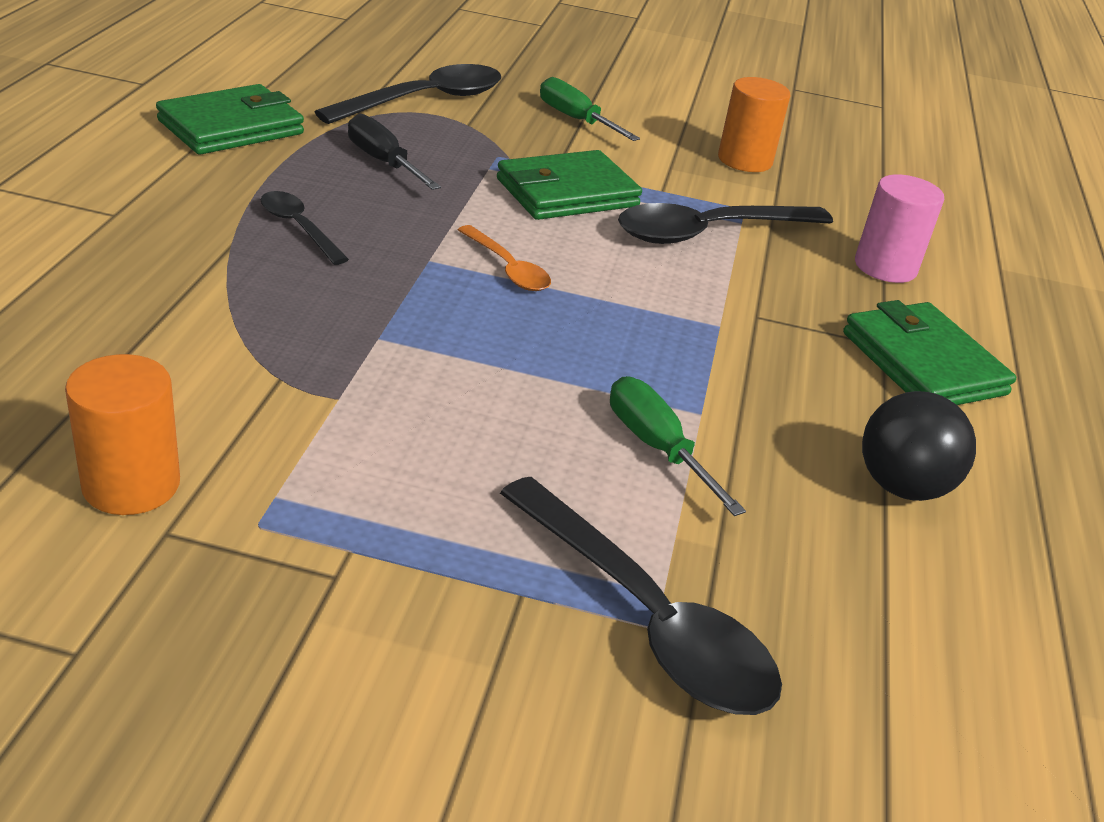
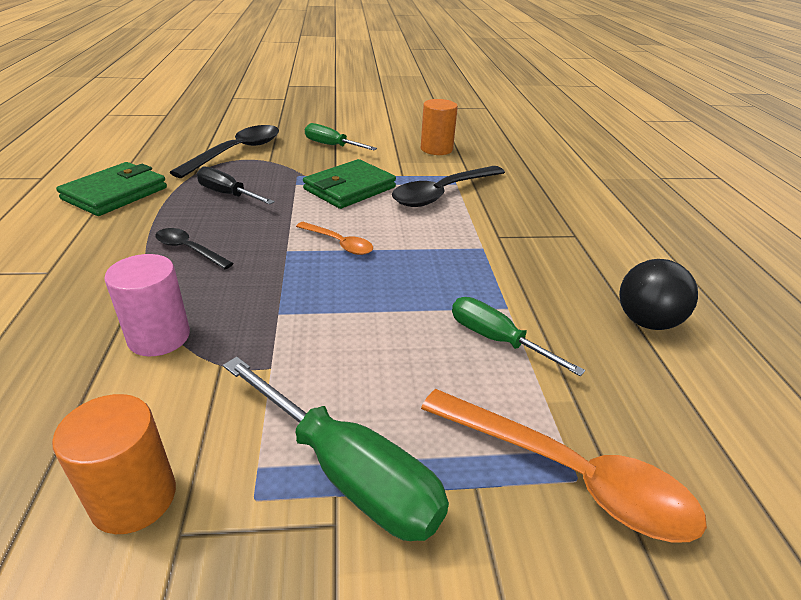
camera: 15 degrees left, 0 degrees up
(374, 532) = (346, 472): none -> green screwdriver
(646, 618) = (568, 475): black spoon -> orange spoon
(885, 267) = (545, 191): pink cylinder -> pink cylinder (159, 337)
(923, 363) = (602, 241): green wallet -> none

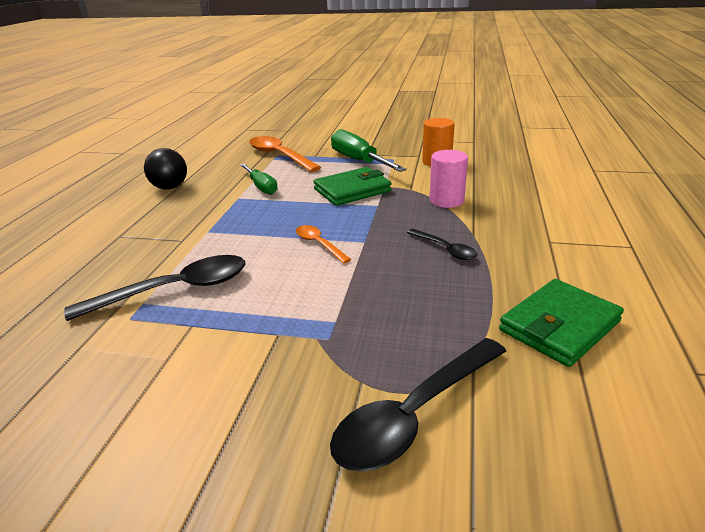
camera: 160 degrees left, 5 degrees down
(228, 194) = (419, 311): black screwdriver -> none
(332, 146) = (242, 419): green screwdriver -> none
(349, 188) = (273, 308): green wallet -> green wallet (352, 190)
(436, 149) = (77, 386): orange cylinder -> none

